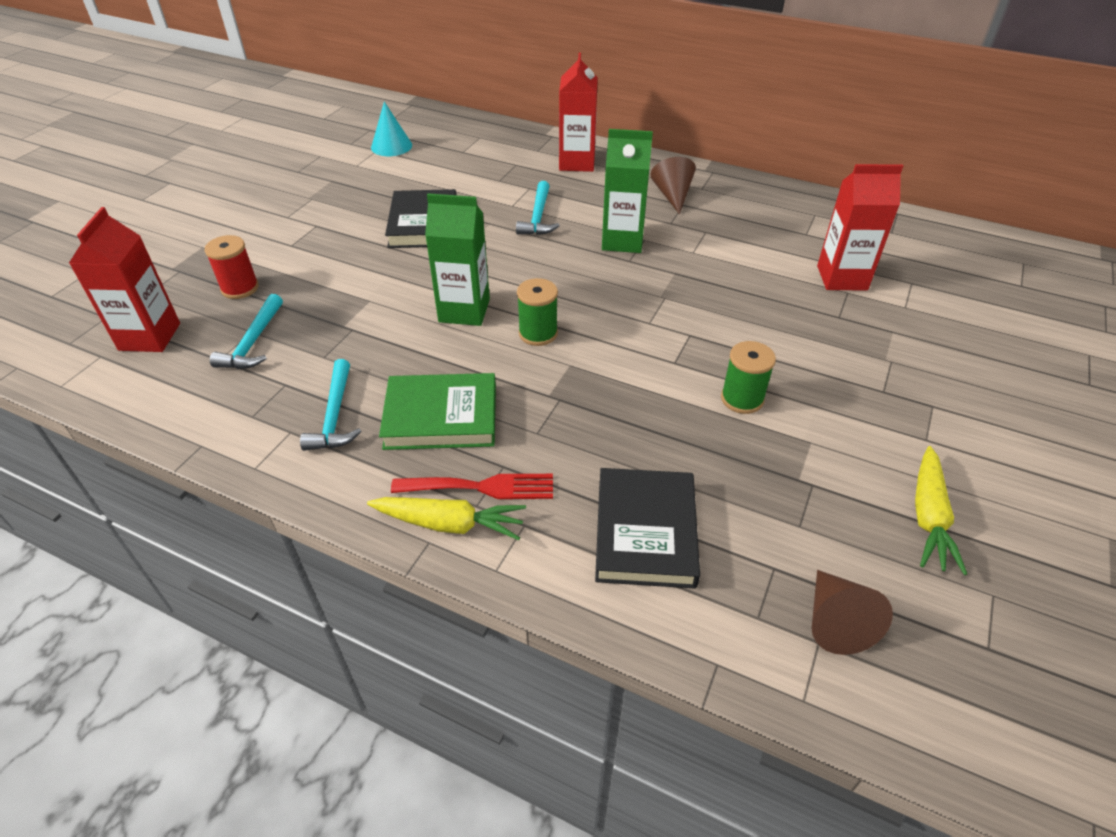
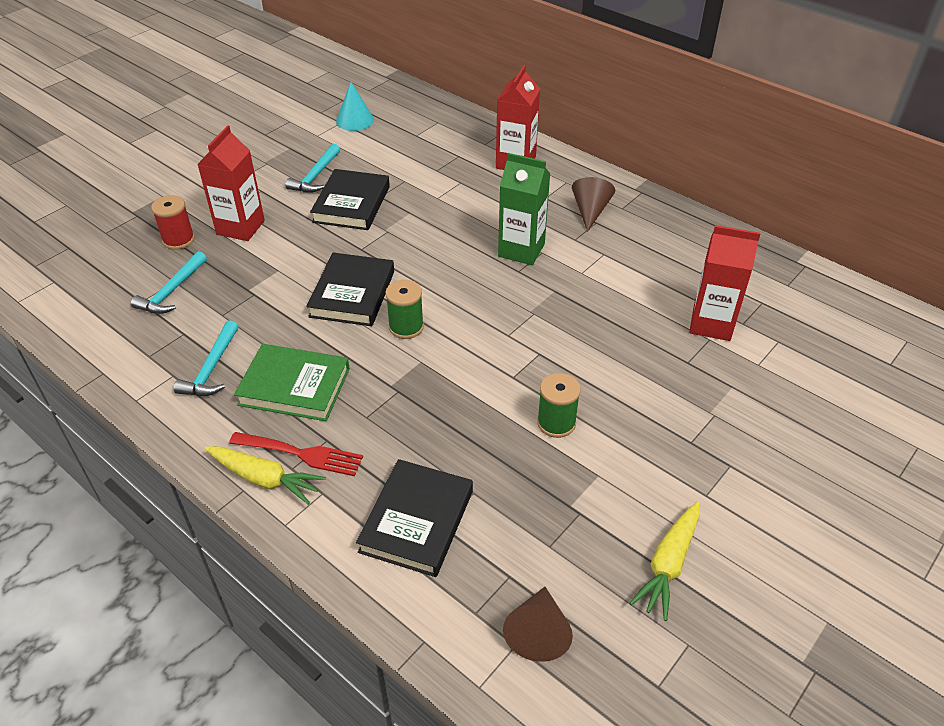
camera: 15 degrees right, 0 degrees up
(150, 337) = (95, 271): red carton -> red carton (240, 227)
(464, 310) = (352, 294): green carton -> black book
(538, 217) = (455, 213): turquoise hammer -> turquoise hammer (315, 176)

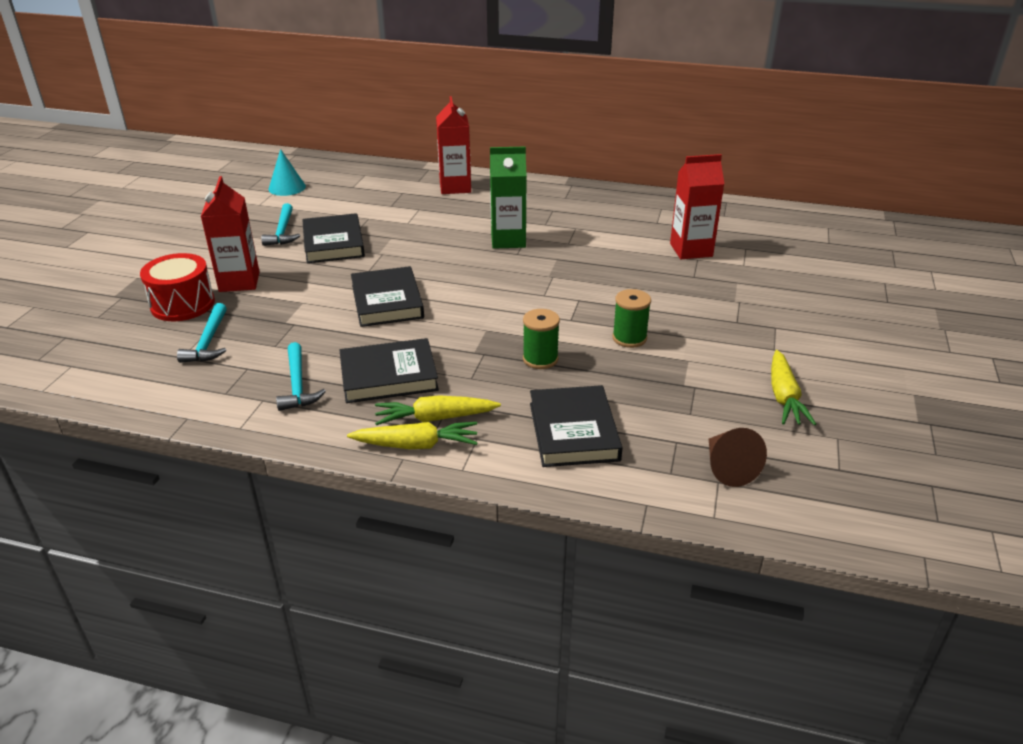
camera: 25 degrees left, 10 degrees down
(178, 240) = (183, 304): red spool -> red drum
(294, 386) = (388, 376): green book -> black book
(302, 454) = (435, 418): red fork -> yellow carrot
(406, 327) = (454, 311): green spool -> green spool (540, 359)
(590, 211) = (542, 204): brown cone -> none

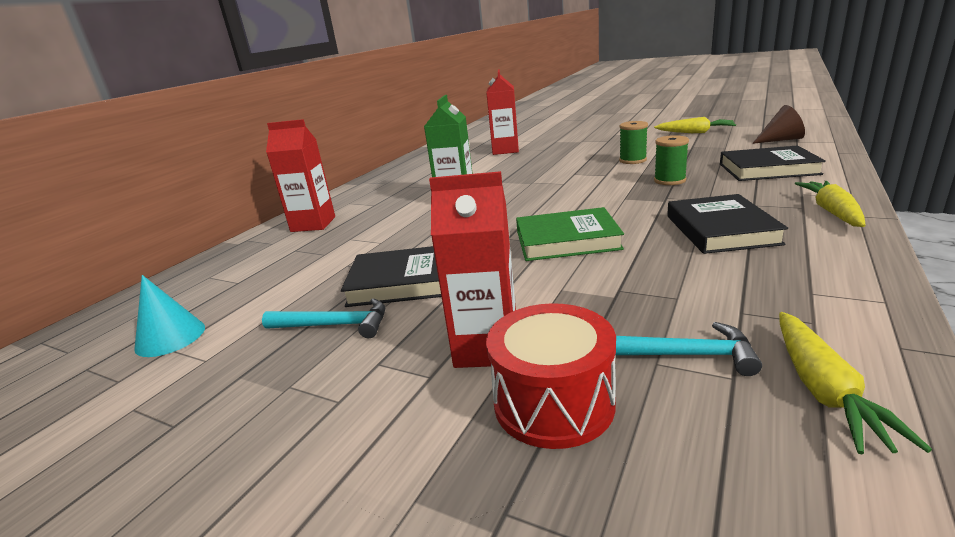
camera: 75 degrees left, 10 degrees down
(297, 385) = (764, 274): turquoise hammer -> none
(387, 301) = (567, 240): black book -> green book
(435, 418) = (783, 208): yellow carrot -> yellow carrot (824, 390)

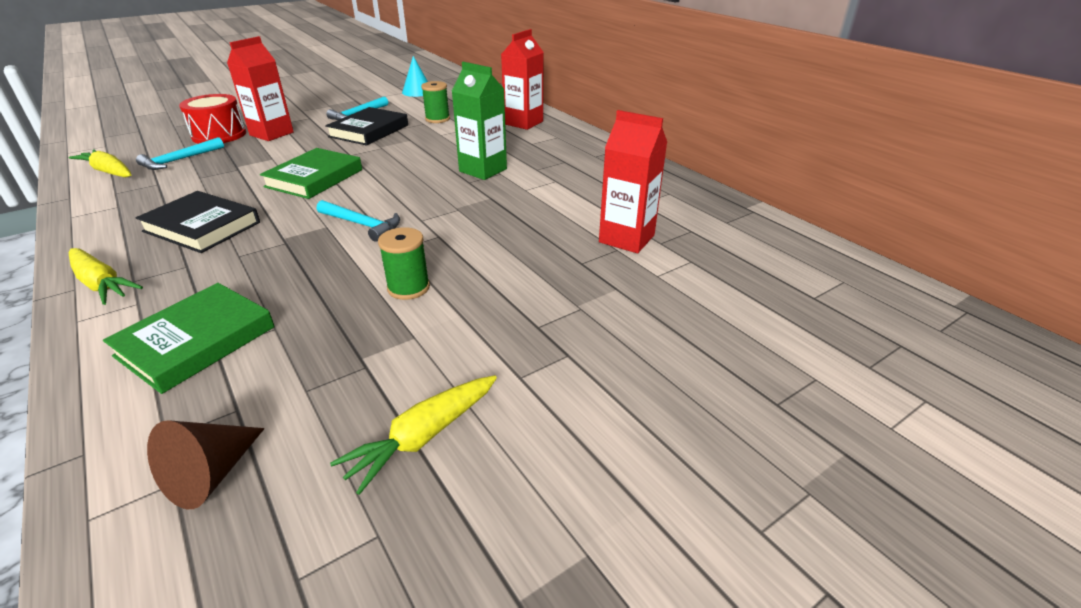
camera: 115 degrees right, 10 degrees up
(601, 191) = (362, 225): none -> turquoise hammer
(669, 180) = (309, 267): green spool -> green spool (437, 119)
(768, 169) = (196, 341): black book -> green book

